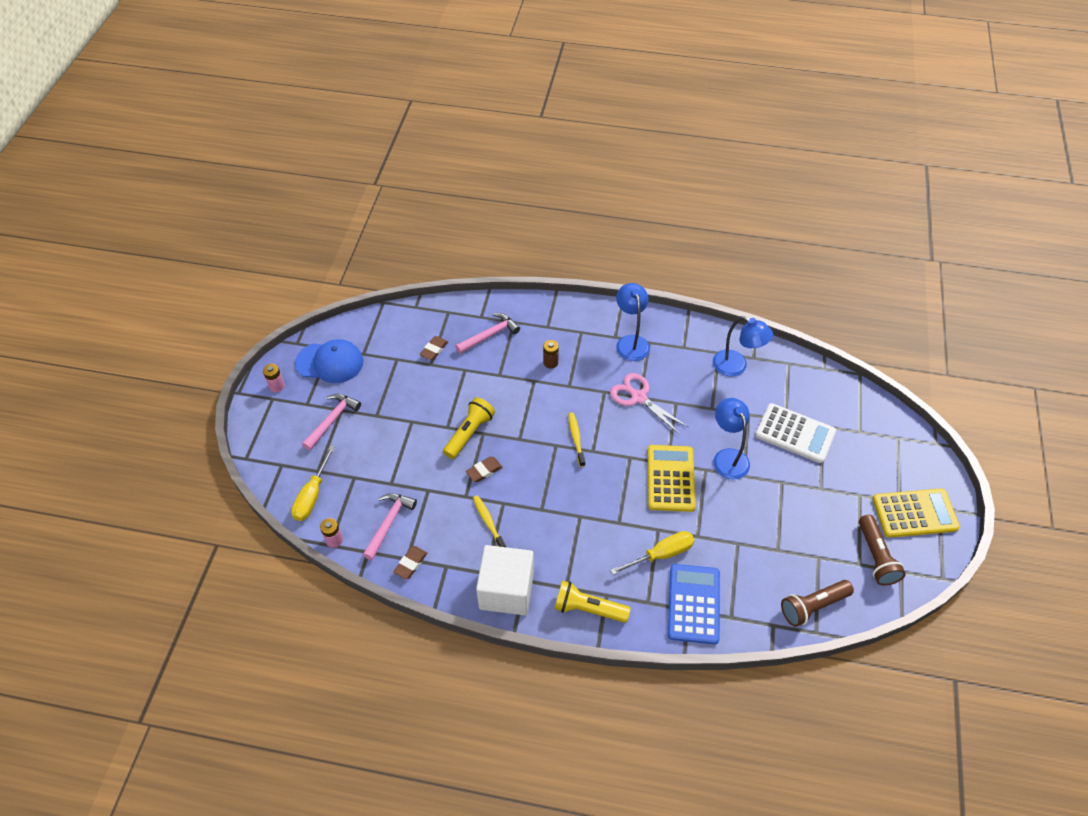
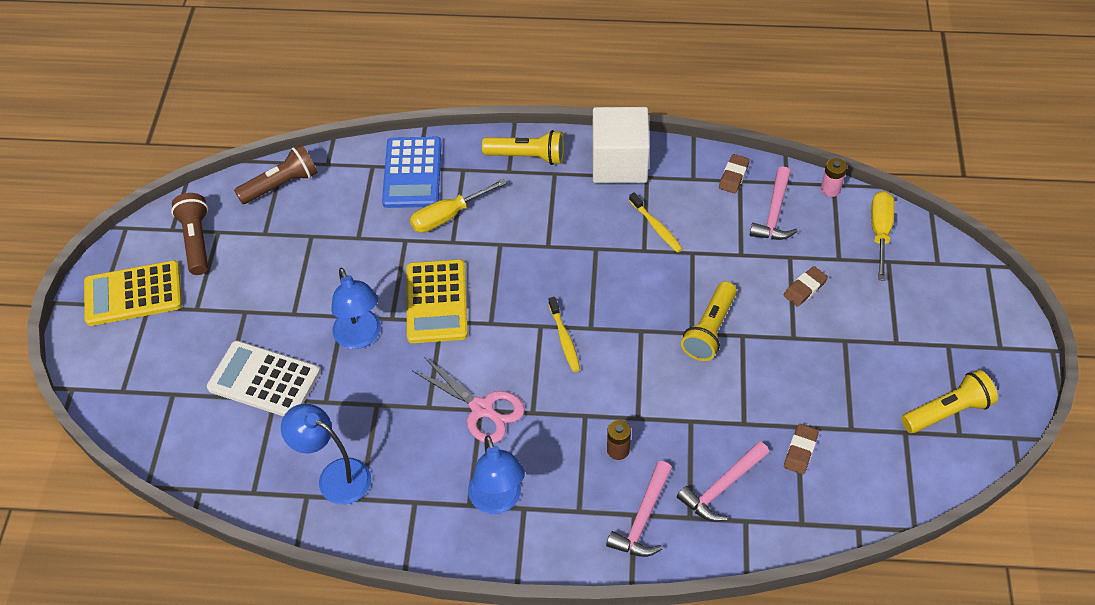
camera: 175 degrees right, 0 degrees up
(277, 386) = (1004, 365): pink battery -> none
(330, 362) = (947, 411): blue cap -> yellow flashlight
(332, 420) = (901, 327): pink hammer -> pink hammer (643, 519)
(484, 471) = (677, 284): brown eraser -> brown eraser (805, 288)

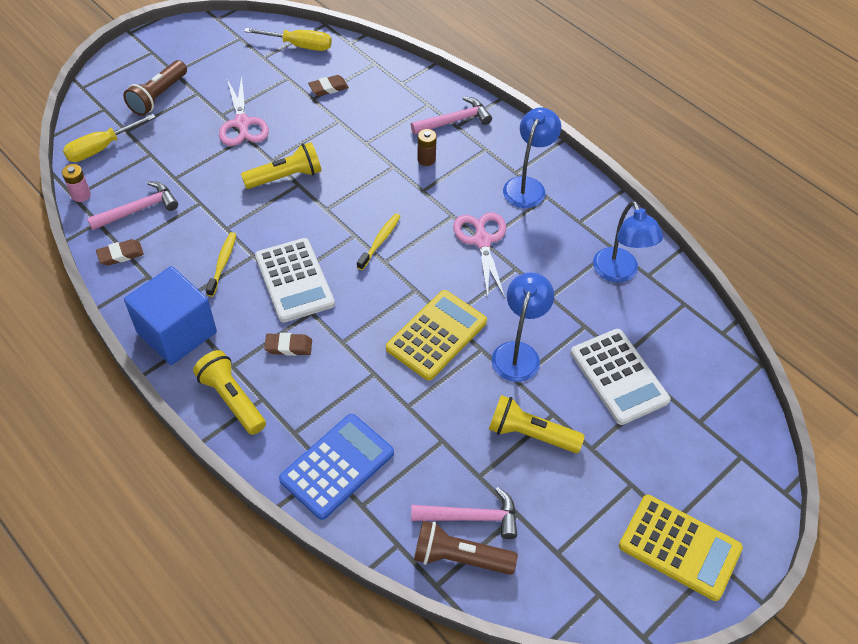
camera: 140 degrees left, 0 degrees up
(196, 241) = (584, 559): brown flashlight -> brown flashlight (158, 96)
(447, 216) = (354, 399): yellow screwdriver -> yellow screwdriver (300, 46)
(589, 257) = (294, 280): none -> white calculator
(619, 163) = (177, 332): white cube -> blue cube
(722, 487) = (393, 103): pink hammer -> pink hammer (472, 517)
(805, 288) = (196, 154): brown eraser -> brown eraser (288, 346)
(815, 347) = (242, 123): none -> pink scissors
(947, 411) = (228, 49): yellow flashlight -> yellow flashlight (530, 434)

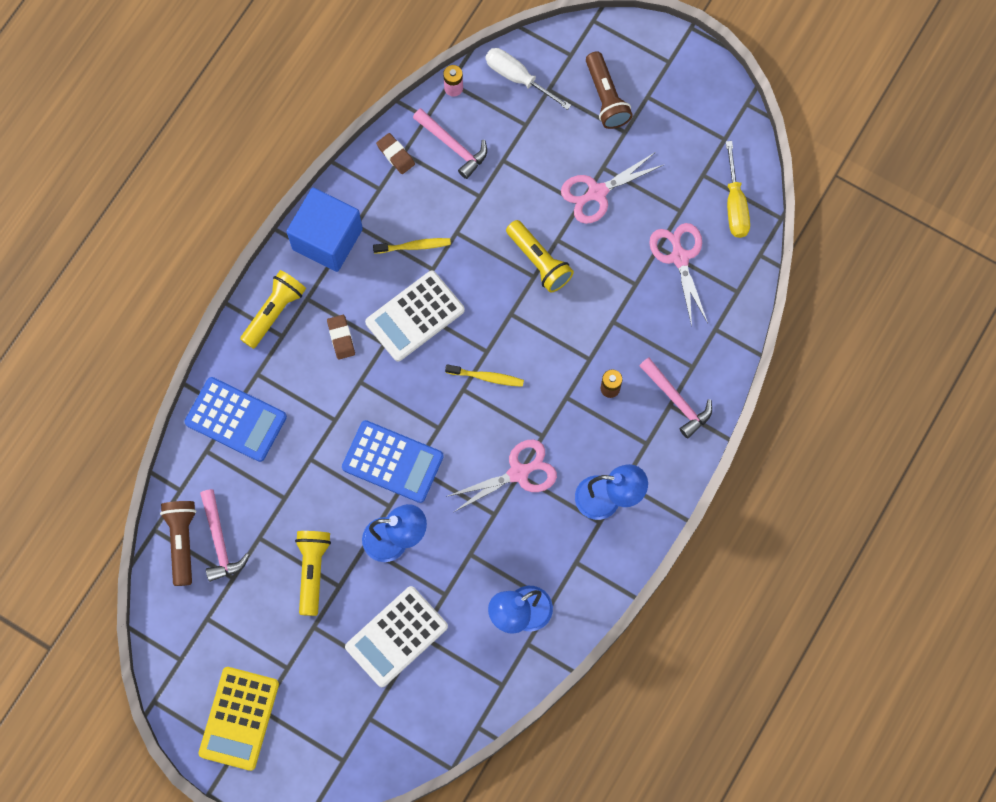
camera: 75 degrees right, 20 degrees up
(101, 148) = (517, 77): yellow screwdriver -> white screwdriver
(158, 96) = (606, 97): brown flashlight -> brown flashlight turned 120 degrees counterclockwise
(328, 88) = (679, 257): brown eraser -> pink scissors
(436, 335) = (393, 461): yellow calculator -> blue calculator

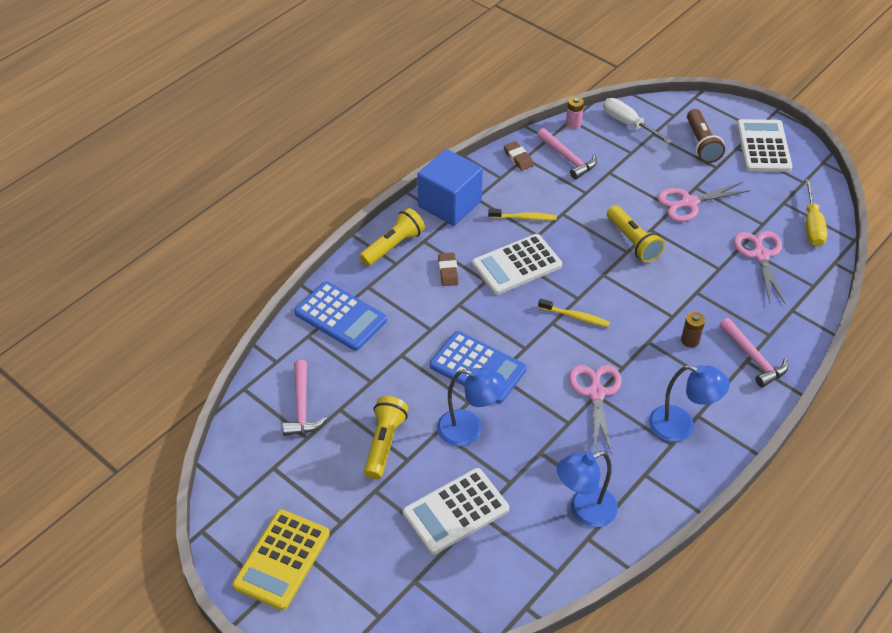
camera: 10 degrees right, 25 degrees down
(182, 541) = (267, 401): brown flashlight -> none
(518, 473) = (596, 393): pink scissors -> pink scissors turned 75 degrees counterclockwise
(677, 90) = (763, 146): none -> white calculator

